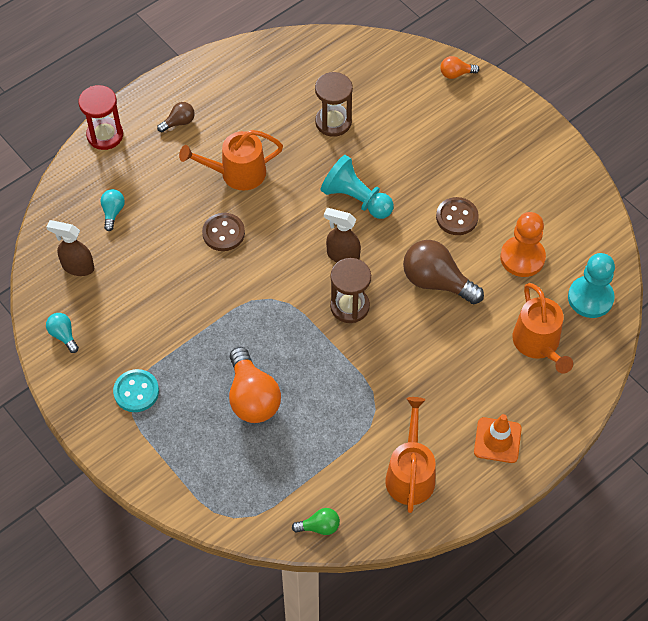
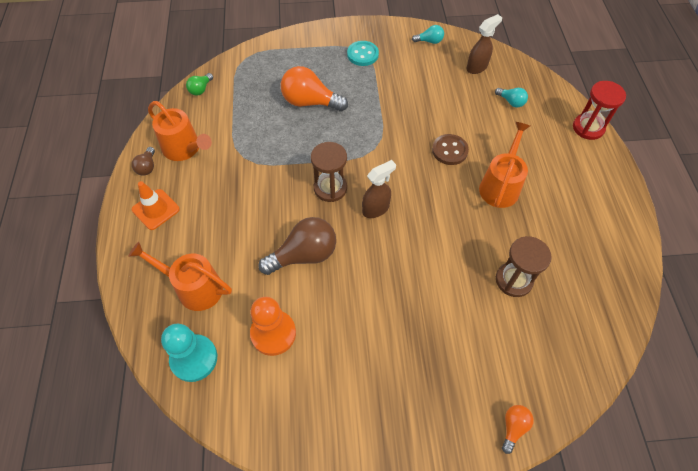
camera: 125 degrees right, 0 degrees up
(179, 122) = (576, 176): brown light bulb -> brown light bulb (147, 167)
(356, 199) = (421, 249): turquoise pawn -> none
(457, 217) = (350, 310): brown button -> none

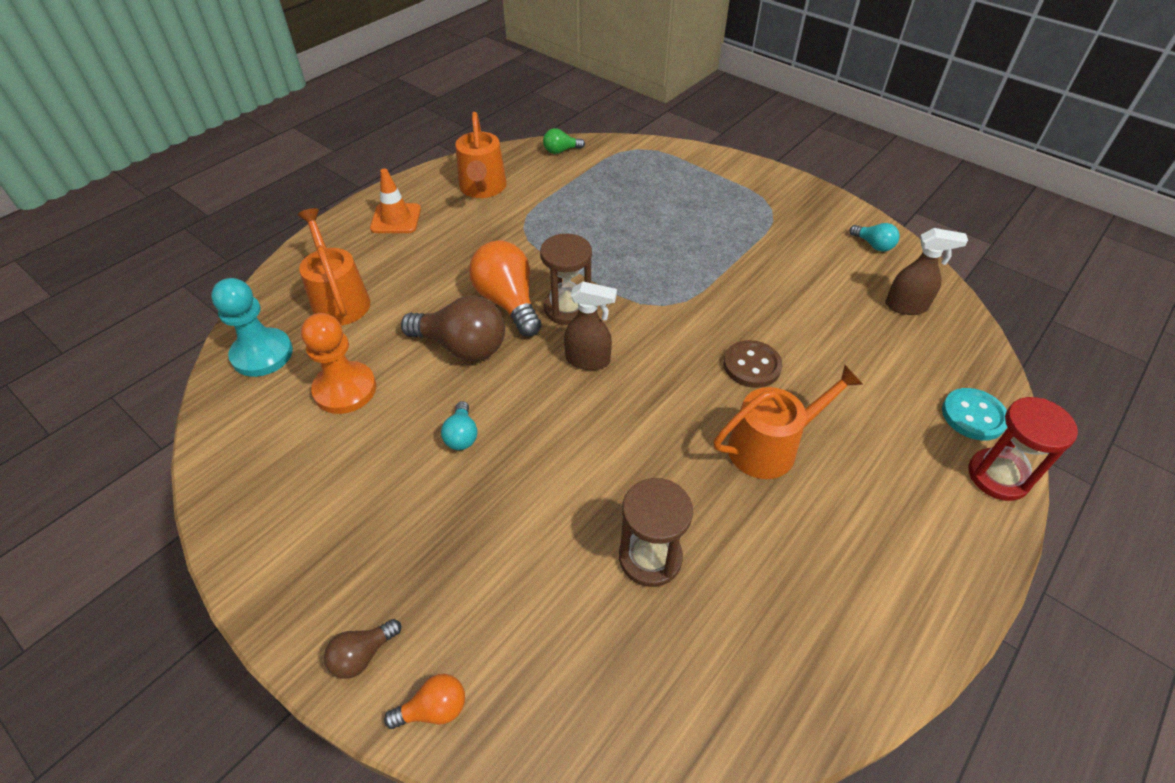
camera: 45 degrees right, 10 degrees down
(147, 167) = (434, 183): brown light bulb -> brown light bulb (363, 655)
(310, 102) = (651, 221): orange light bulb -> orange light bulb (508, 302)
(362, 54) = (769, 212): turquoise button -> turquoise button (973, 416)
(511, 102) = (908, 370): turquoise light bulb -> turquoise light bulb (462, 435)

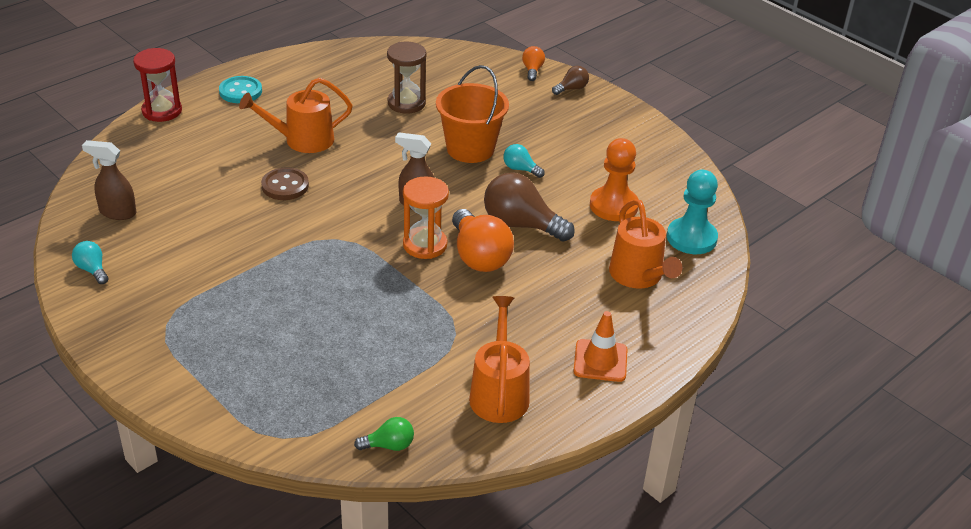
camera: 175 degrees left, 10 degrees down
(434, 709) = (532, 70): orange light bulb -> orange light bulb turned 105 degrees clockwise
(462, 435) = (520, 169): turquoise light bulb -> turquoise light bulb turned 60 degrees counterclockwise
(534, 465) = (470, 149): none -> orange bucket
(567, 308) = (425, 245): brown hourglass -> orange hourglass
(973, 416) = (143, 140): turquoise button -> turquoise button (240, 91)

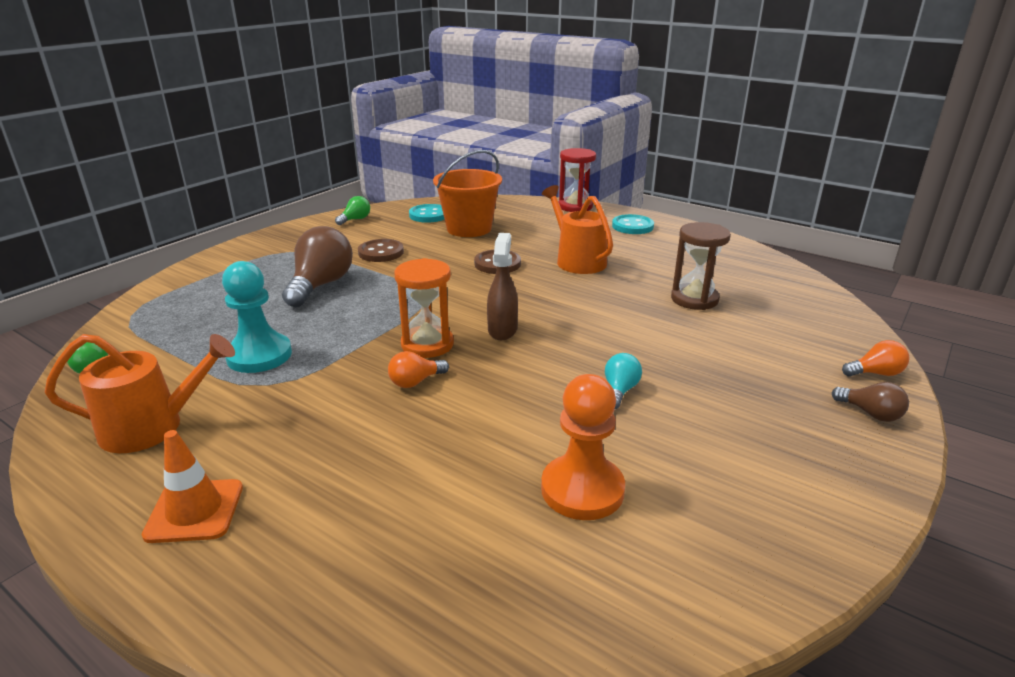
camera: 80 degrees right, 10 degrees down
(92, 270) = (355, 219): turquoise light bulb -> green light bulb
(117, 212) = (429, 215): brown spray bottle -> turquoise button
(212, 256) = (381, 252): none -> brown button
(470, 149) = (636, 349): orange bucket -> orange bucket (469, 229)
(479, 256) = (415, 382): orange light bulb -> orange light bulb, size x0.50
(521, 225) = (493, 406): brown light bulb -> brown light bulb (321, 285)
(638, 276) = (402, 537): orange watering can -> none
(691, 238) = (534, 605): turquoise pawn -> turquoise pawn (259, 355)

